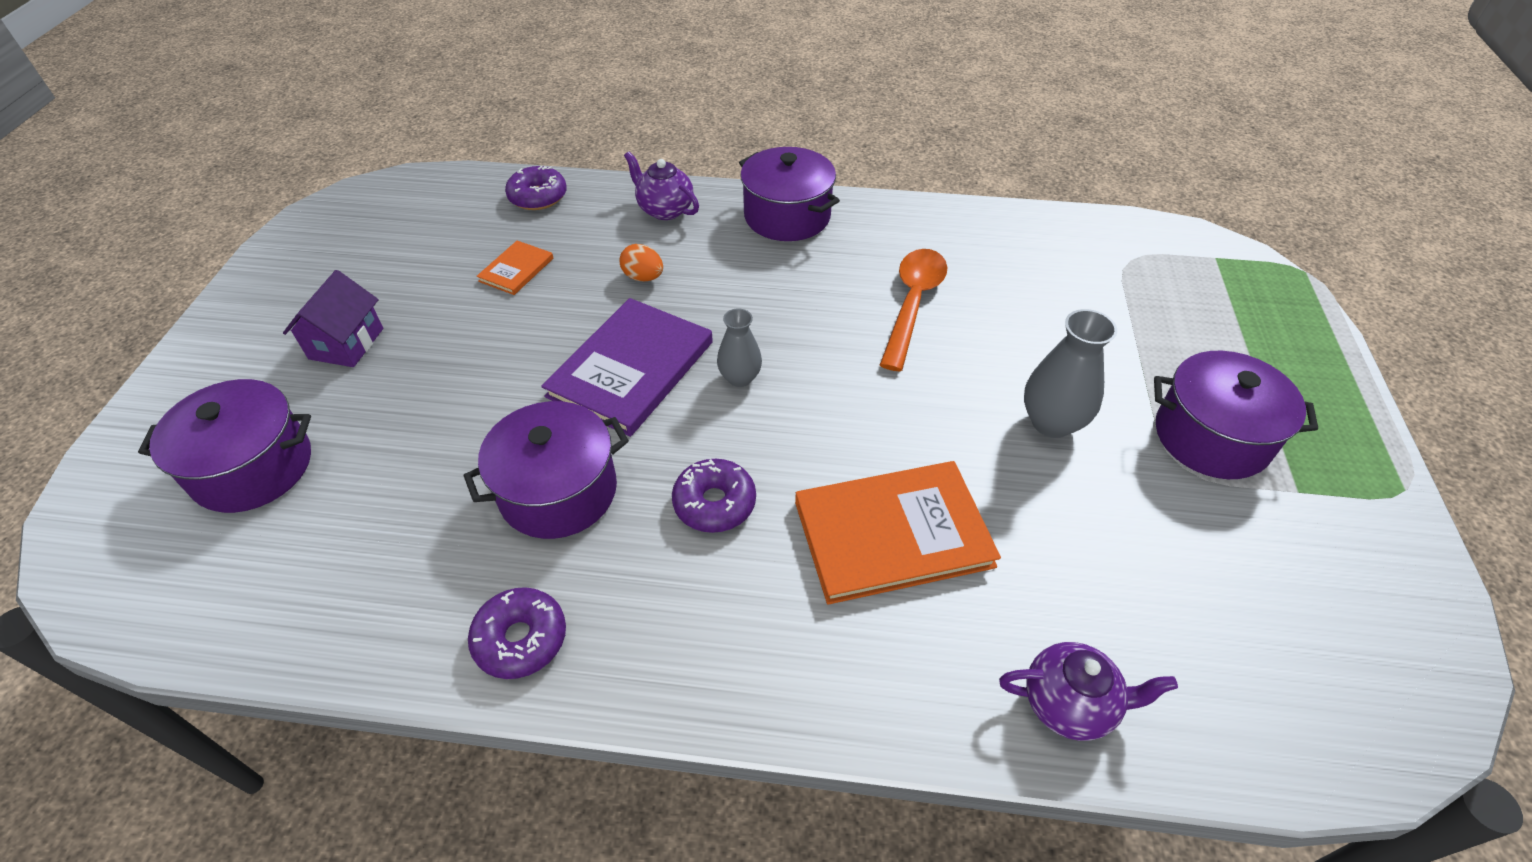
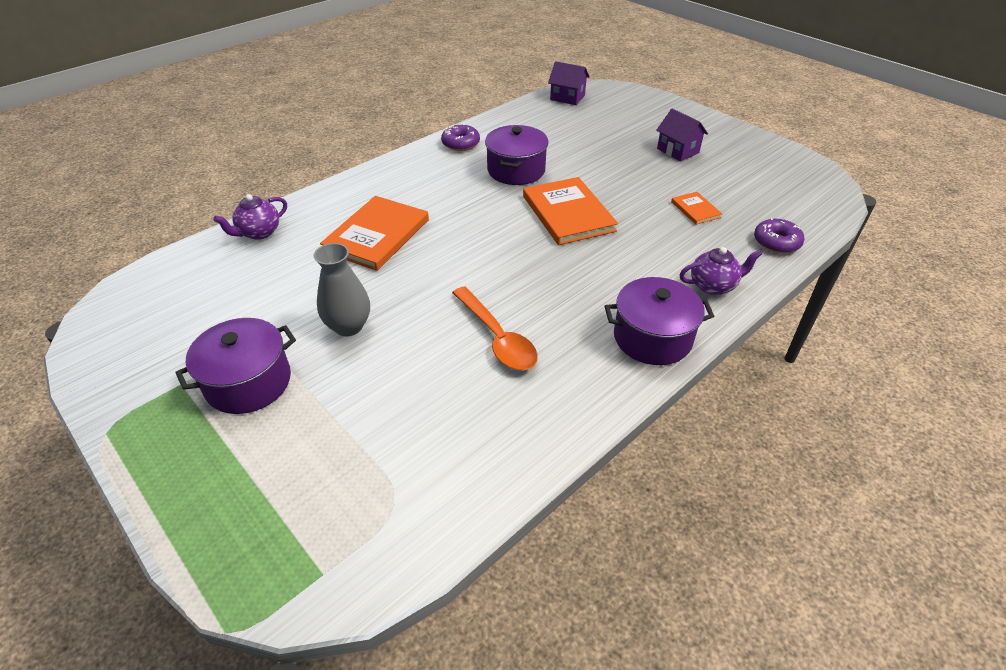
camera: 130 degrees right, 5 degrees down
(171, 594) = (567, 97): none -> purple house
(253, 467) = (615, 118): purple pot -> none
(631, 369) = (568, 213): purple book -> orange book
(643, 277) = (643, 247): orange egg -> none
(714, 503) = (458, 201): purple donut -> none
(740, 378) = (520, 241): grey vase -> none

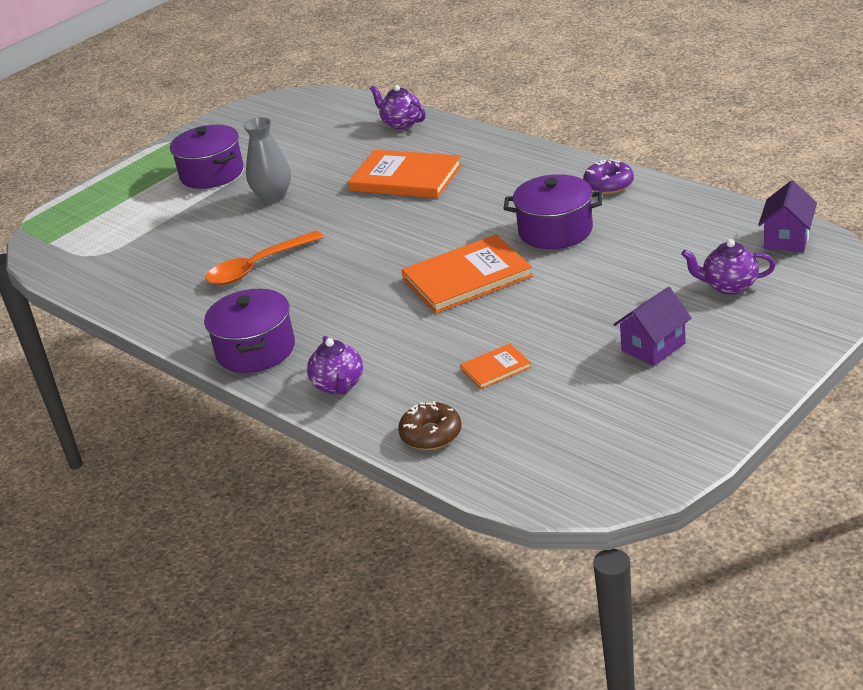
camera: 90 degrees right, 10 degrees down
(614, 120) = (728, 286): none -> purple teapot
(776, 242) = (431, 434): purple donut -> brown donut

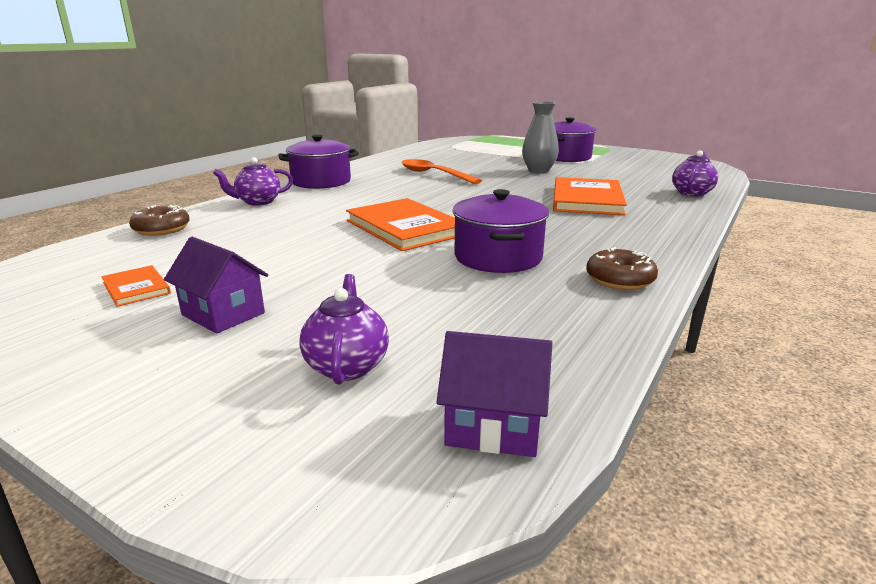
camera: 75 degrees right, 10 degrees down
(495, 368) = (241, 244): orange book -> orange book (136, 288)
(608, 185) = (619, 280): purple donut -> brown donut

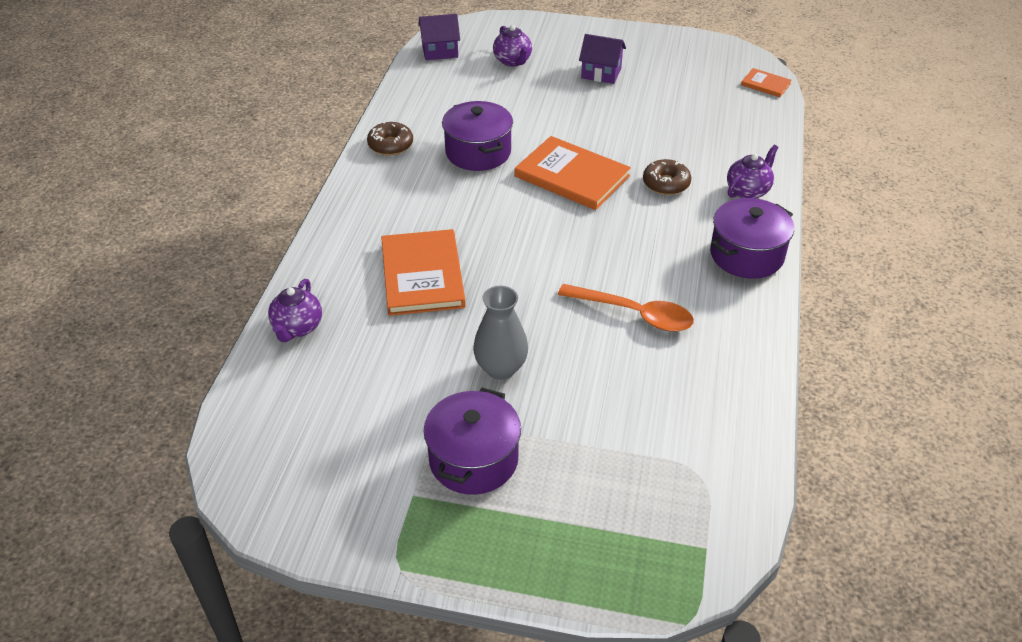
camera: 160 degrees right, 20 degrees up
(136, 288) = (673, 79): orange book -> orange book (765, 84)
(162, 229) = (757, 131): brown donut -> brown donut (666, 184)

